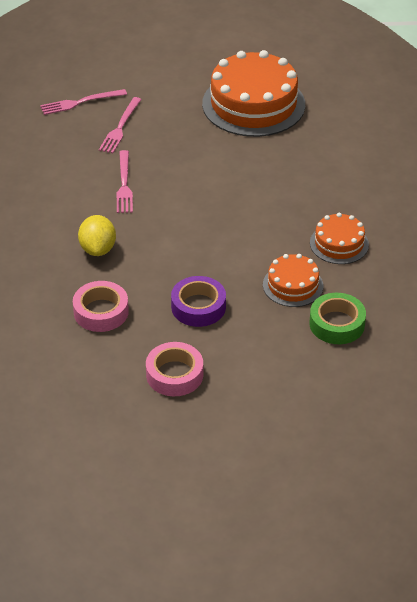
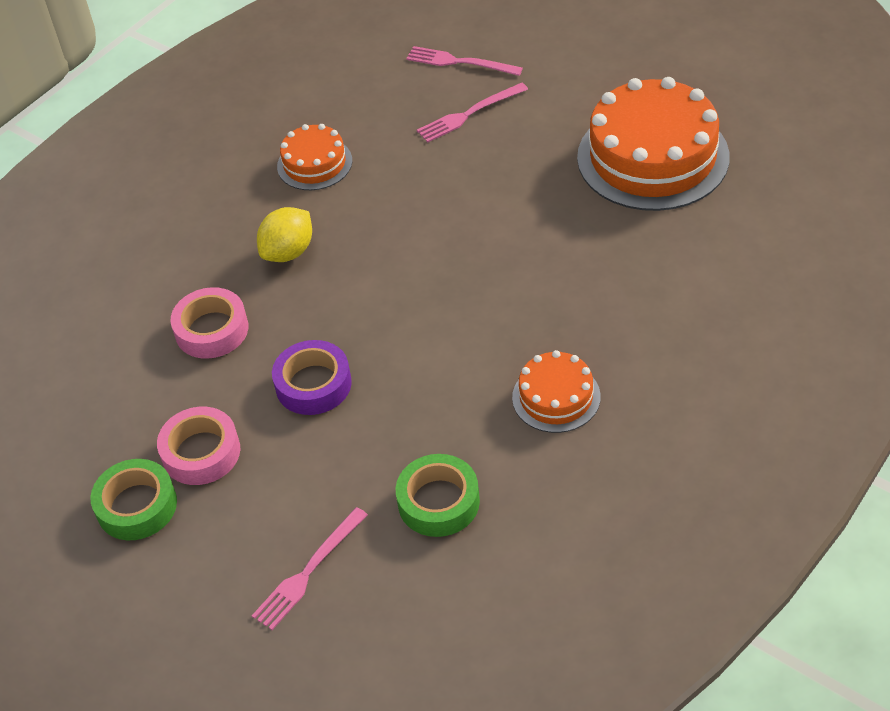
camera: 45 degrees right, 5 degrees up
(124, 184) = (398, 187): pink fork -> pink fork (309, 571)
(170, 421) = (137, 506): none -> green tape
(293, 285) = (443, 420): orange cake -> orange cake (314, 163)

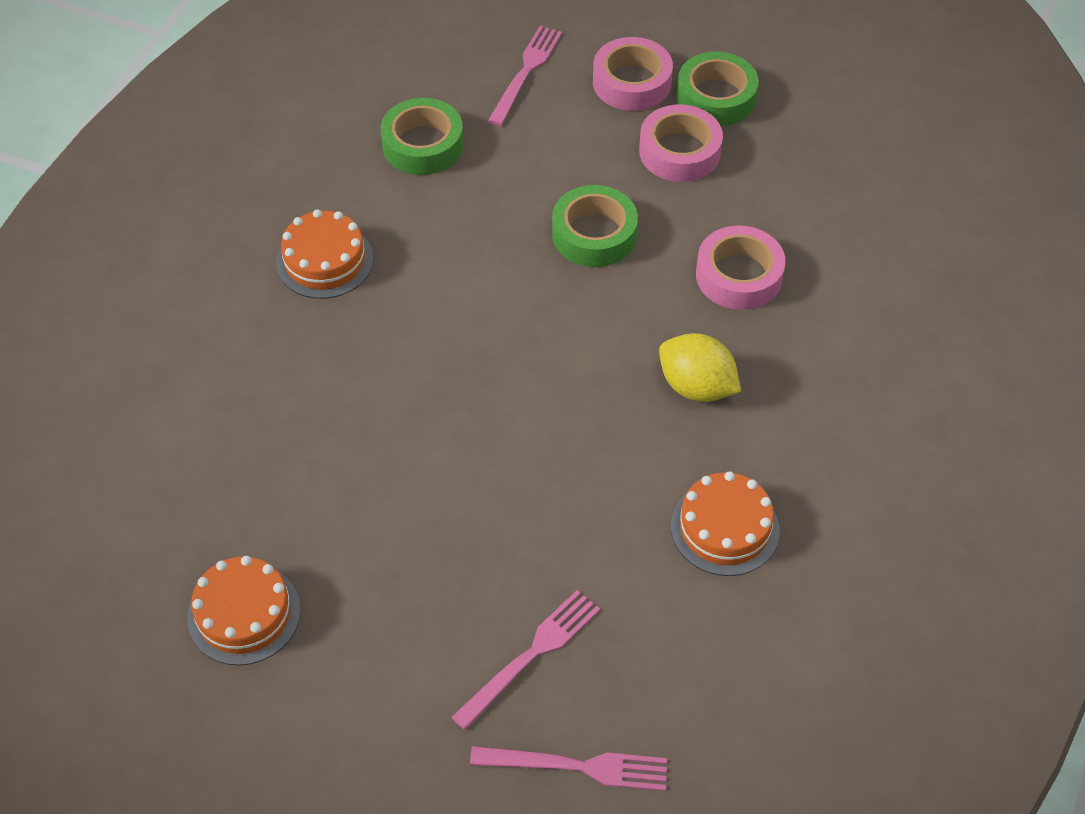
camera: 160 degrees right, 5 degrees up
(208, 539) = (631, 82): none -> pink tape
(288, 252) = (696, 387): yellow lemon -> yellow lemon turned 75 degrees counterclockwise
(313, 384) = (594, 234): purple tape -> green tape
(652, 157) = (244, 614): orange cake -> orange cake, size x0.51

